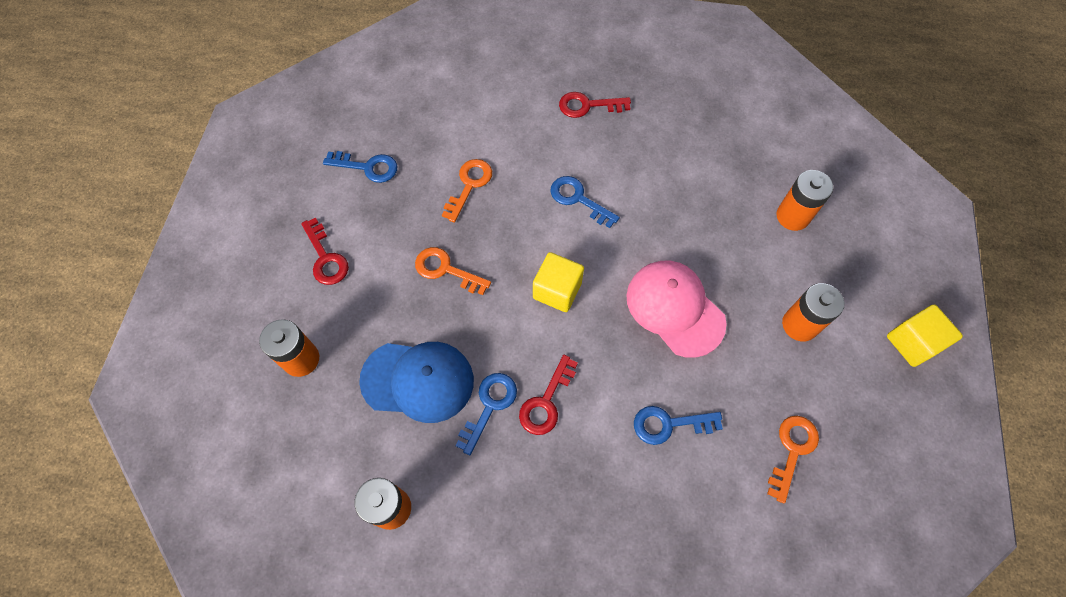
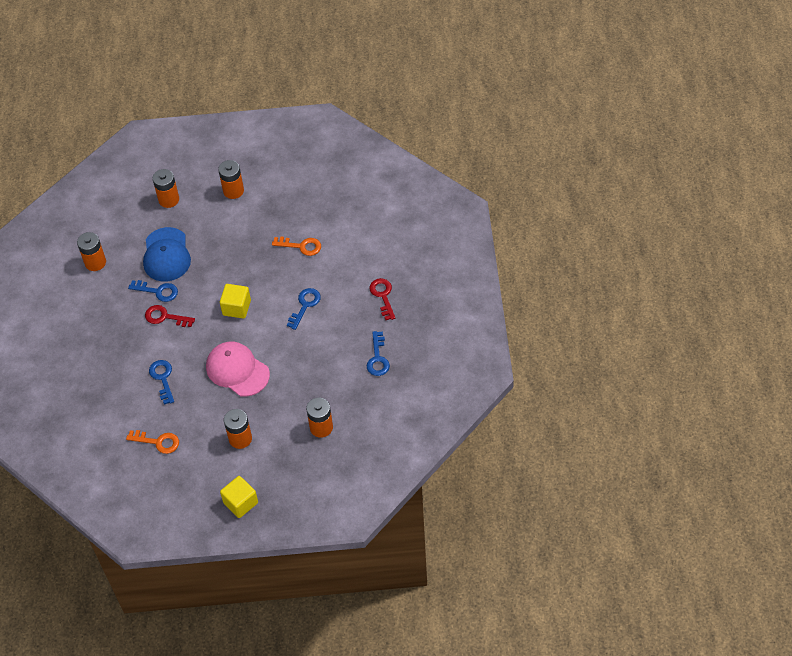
camera: 80 degrees right, 10 degrees down
(326, 258) = (233, 191): red key -> orange battery
(368, 167) = (301, 191): blue key -> blue key (378, 358)
(446, 270) = (238, 250): orange key -> none
(675, 309) = (237, 370): pink cap -> pink cap turned 90 degrees counterclockwise

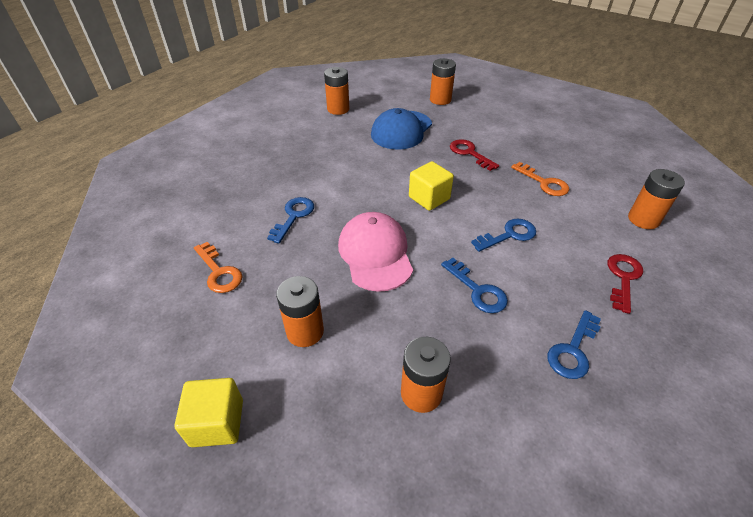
camera: 35 degrees right, 10 degrees down
(158, 291) = (367, 149): blue key -> blue key (478, 290)
(165, 317) = (352, 170): red key -> red key (469, 153)
(233, 191) = (504, 117): orange battery -> orange battery (643, 219)

